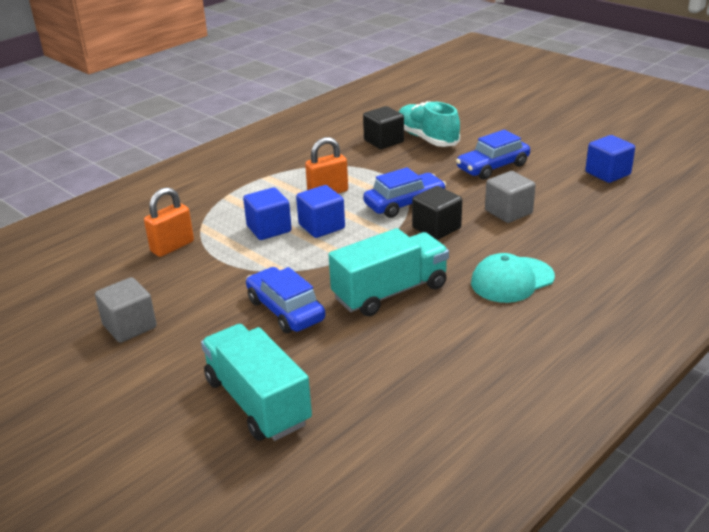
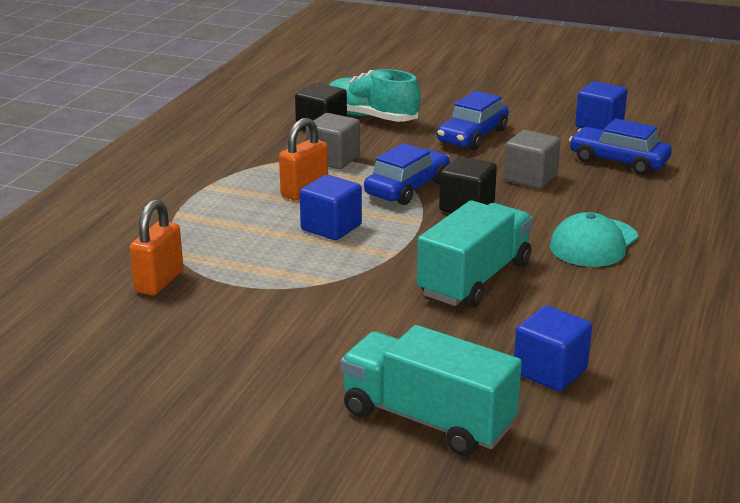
camera: 25 degrees left, 5 degrees down
(129, 326) = (189, 378): grey cube -> grey cube (333, 159)
(269, 229) = (268, 241): blue cube -> blue cube (550, 371)
(285, 310) = (370, 321): blue car -> blue car (618, 161)

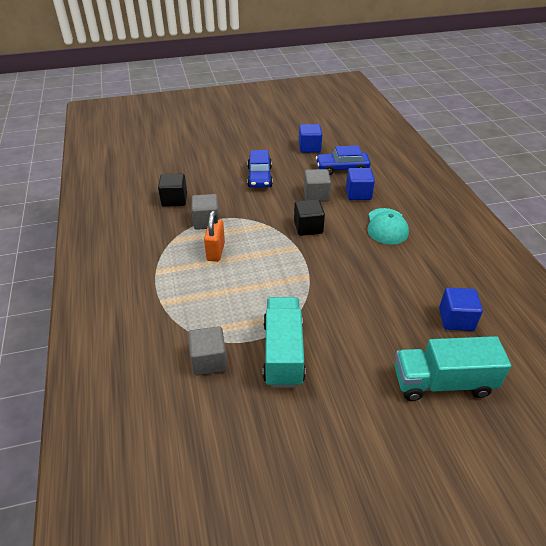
camera: 35 degrees left, 15 degrees up
(159, 282) = (209, 361): orange padlock -> grey cube
(331, 227) = (258, 272): blue cube -> blue cube (358, 194)
(370, 117) = (193, 183): turquoise shoe -> none
(407, 188) = (266, 226): blue car -> none
(475, 279) = (363, 275): turquoise truck -> turquoise truck (283, 353)

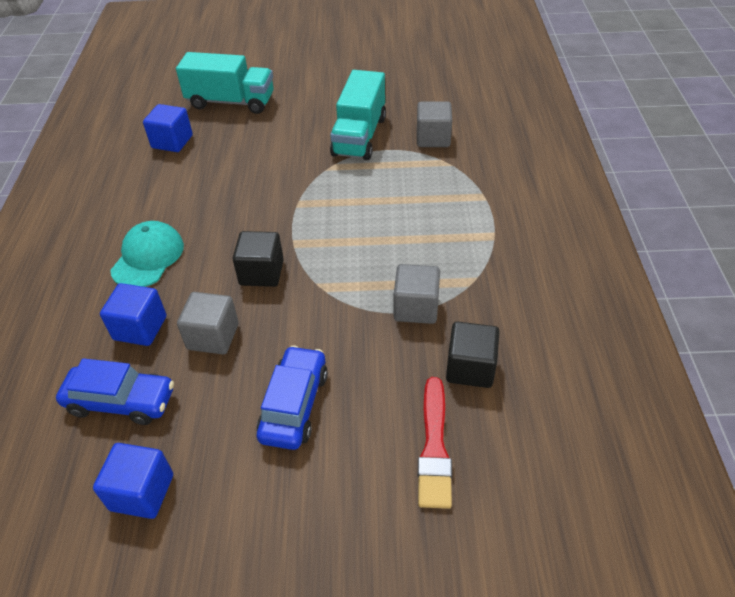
camera: 165 degrees left, 5 degrees up
(191, 172) = (434, 447): none -> red brush
(215, 251) = (409, 252): orange padlock -> none

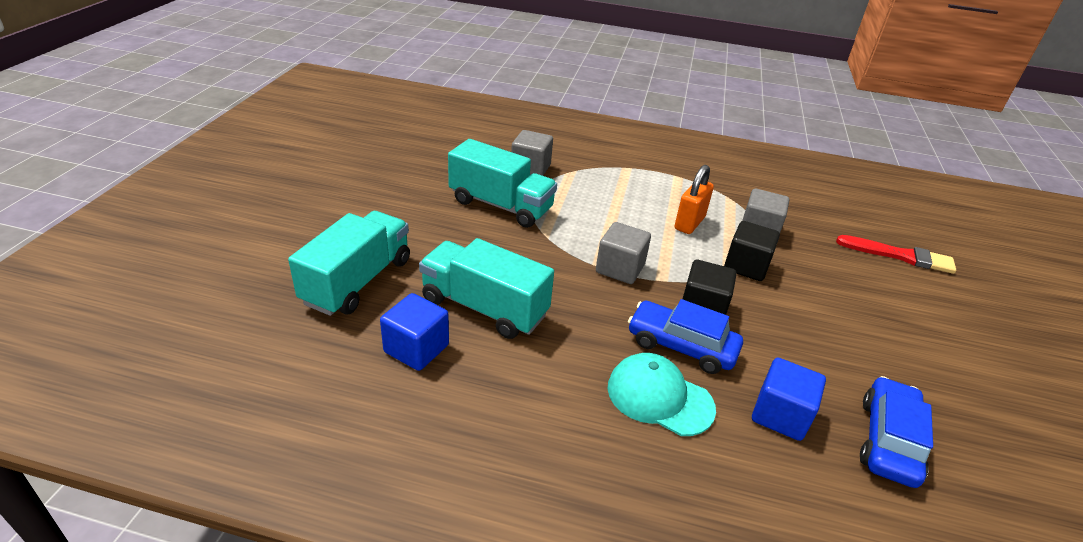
camera: 80 degrees left, 10 degrees down
(142, 492) = (993, 431): blue cube -> none
(213, 336) = (793, 356): grey cube -> grey cube (620, 269)
(222, 158) = (484, 307): none -> turquoise truck
(294, 405) = (872, 316): blue car -> blue car (681, 346)
(399, 252) = (689, 223): none -> orange padlock
(470, 368) = (823, 222): black cube -> black cube (746, 266)

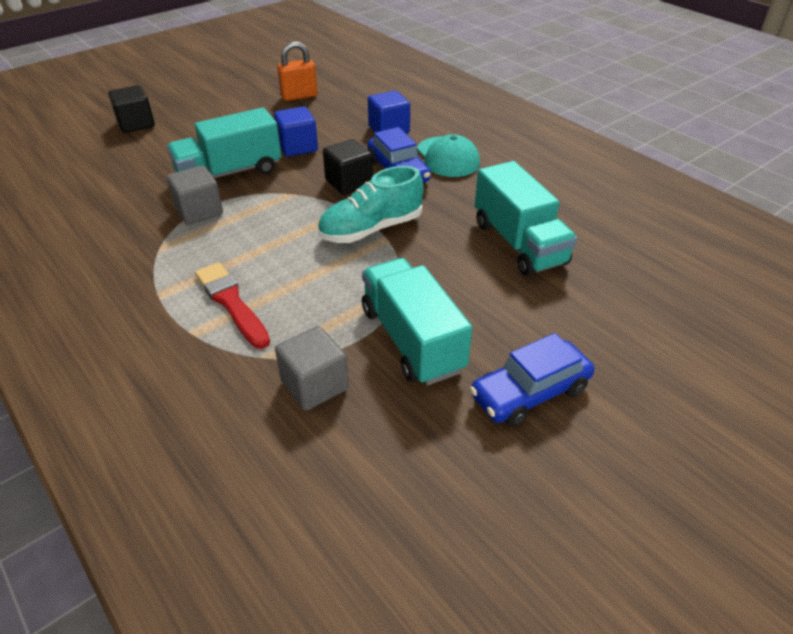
camera: 140 degrees left, 5 degrees up
(358, 281) = (624, 308): turquoise truck -> turquoise truck (229, 173)
(416, 348) = (593, 235): blue cube -> blue cube (297, 147)
(620, 269) = (371, 229): grey cube -> turquoise shoe
(689, 223) = (246, 241): orange padlock -> orange padlock (299, 96)
(746, 266) = (266, 193): black cube -> black cube (136, 124)
(888, 440) = (350, 106): blue car -> blue car (530, 393)
(899, 256) = (136, 156): red brush -> red brush (231, 303)

